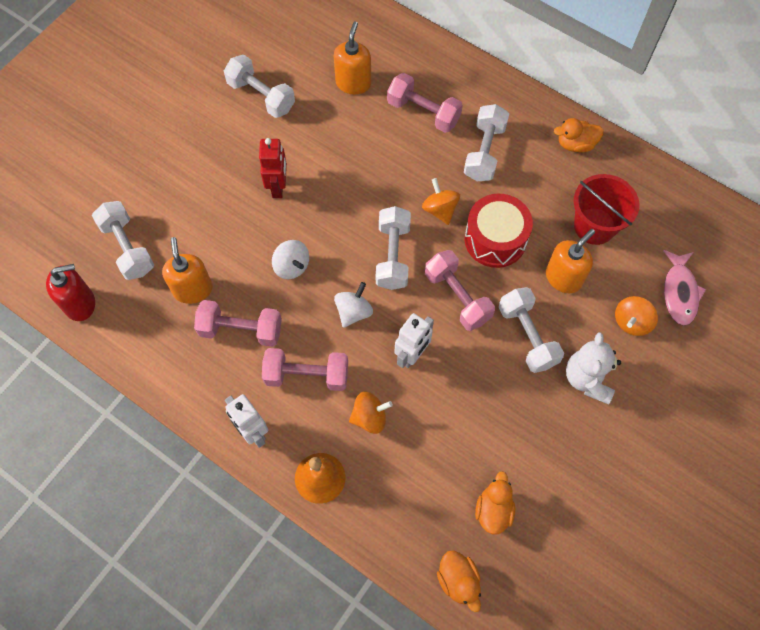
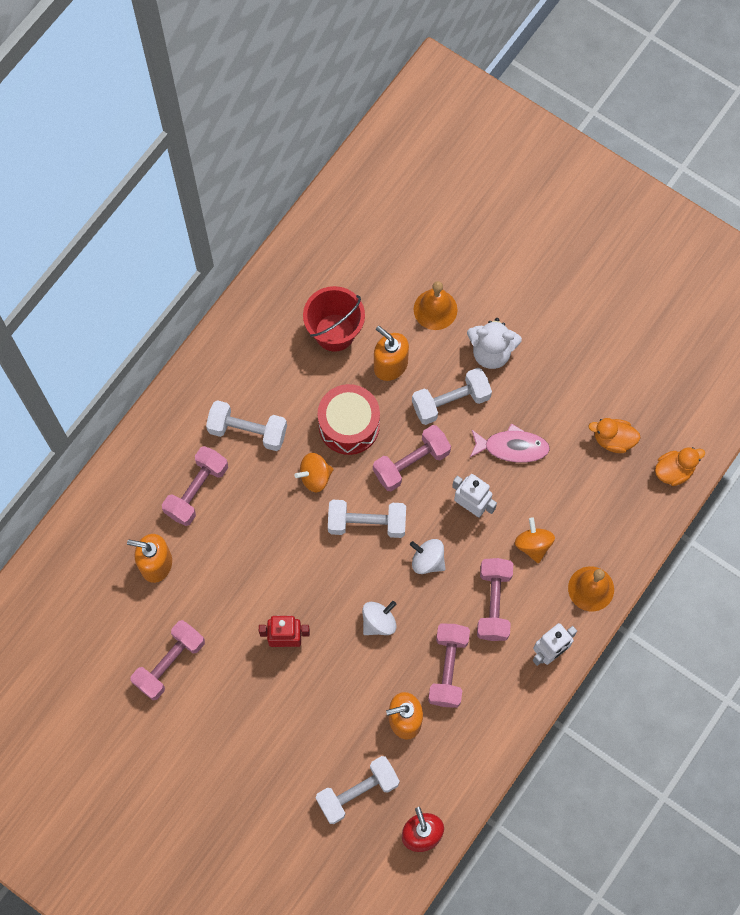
camera: 90 degrees left, 5 degrees up
(261, 96) = (169, 663): white dumbbell -> pink dumbbell
(575, 144) = (240, 342): orange duck -> none
(631, 322) = (435, 309): orange spinning top -> orange bell
(679, 292) = (404, 264): pink fish -> pink fish (512, 447)

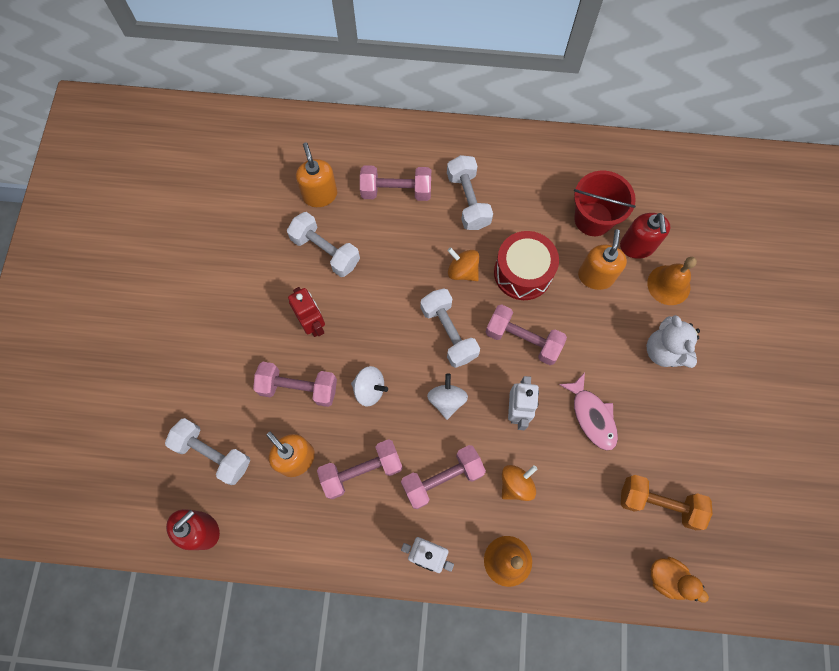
camera: 60 degrees right, 0 degrees up
(169, 663) = (245, 248): pink dumbbell -> pink dumbbell (298, 388)
(384, 312) = (637, 246): none -> red soap dispenser
(450, 401) = (597, 342): white dumbbell -> white dumbbell (325, 251)
(613, 440) = (659, 503): orange duck -> orange dumbbell

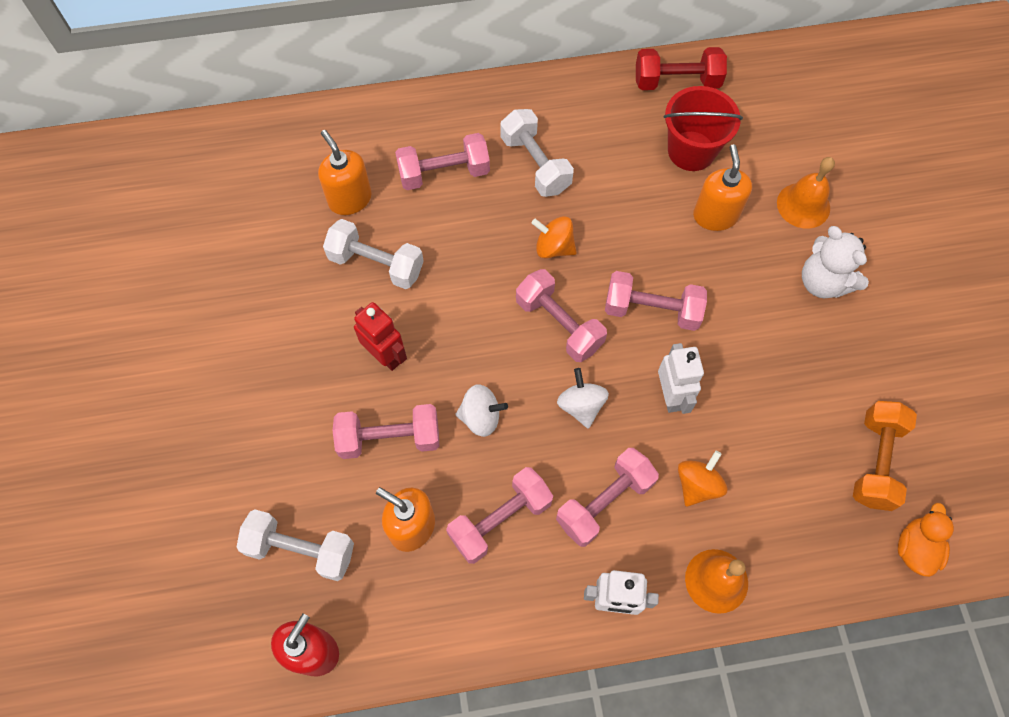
camera: 15 degrees left, 5 degrees down
(448, 333) = (559, 324): white dumbbell -> pink dumbbell
(523, 273) = (627, 232): red drum -> none
(592, 416) = (762, 379): pink fish -> none
(599, 158) = (676, 82): none -> red dumbbell
(637, 246) = (752, 170): red soap dispenser -> none
(659, 503) = (875, 461): orange dumbbell -> orange dumbbell turned 75 degrees counterclockwise
(668, 578) = (915, 548): orange duck -> orange duck turned 90 degrees counterclockwise

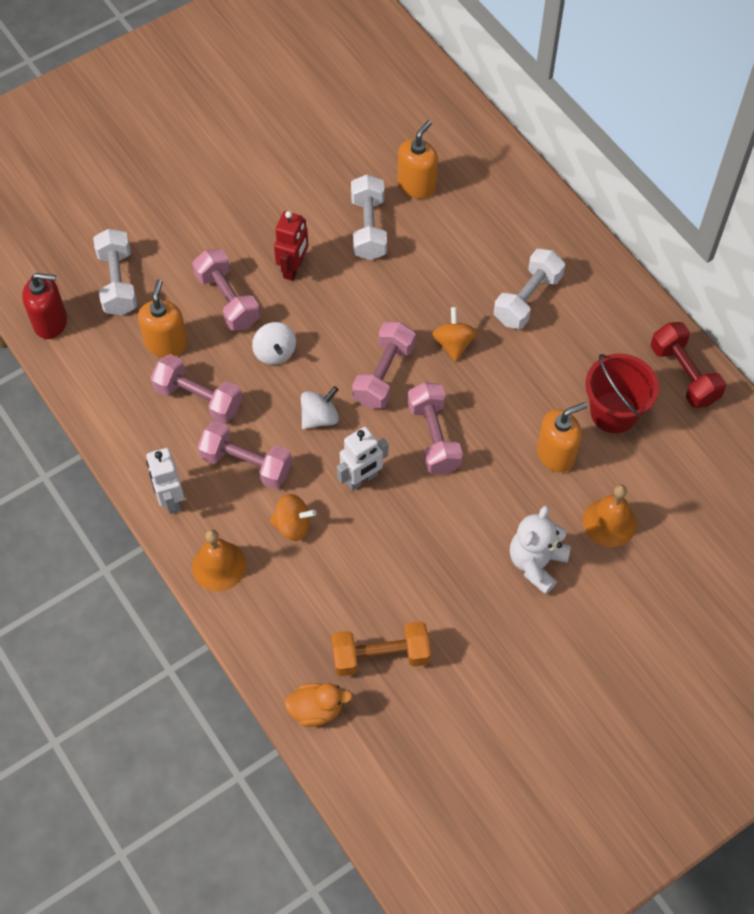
camera: 65 degrees right, 5 degrees down
(444, 173) = (479, 238): pink dumbbell -> none

